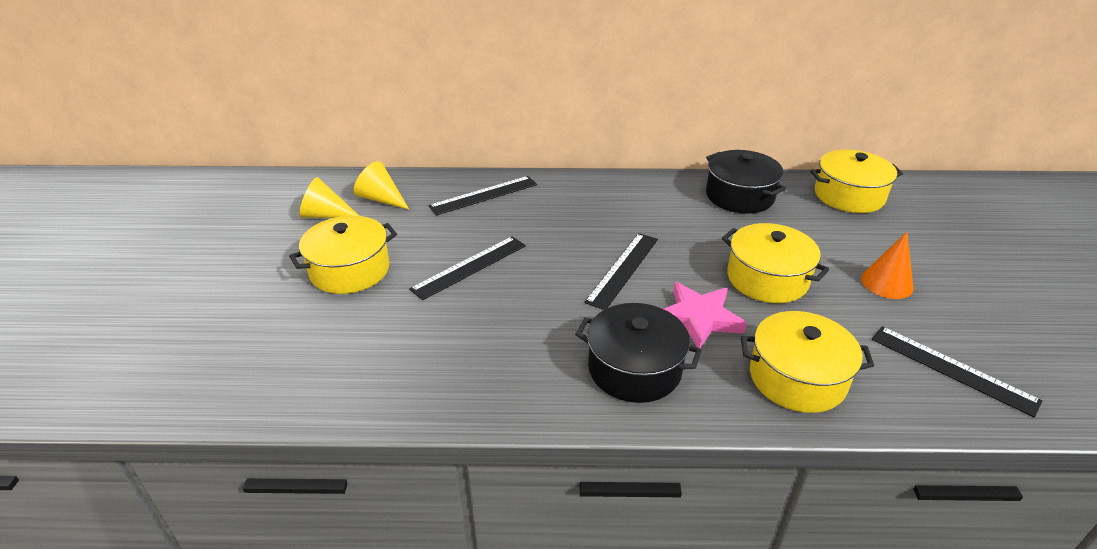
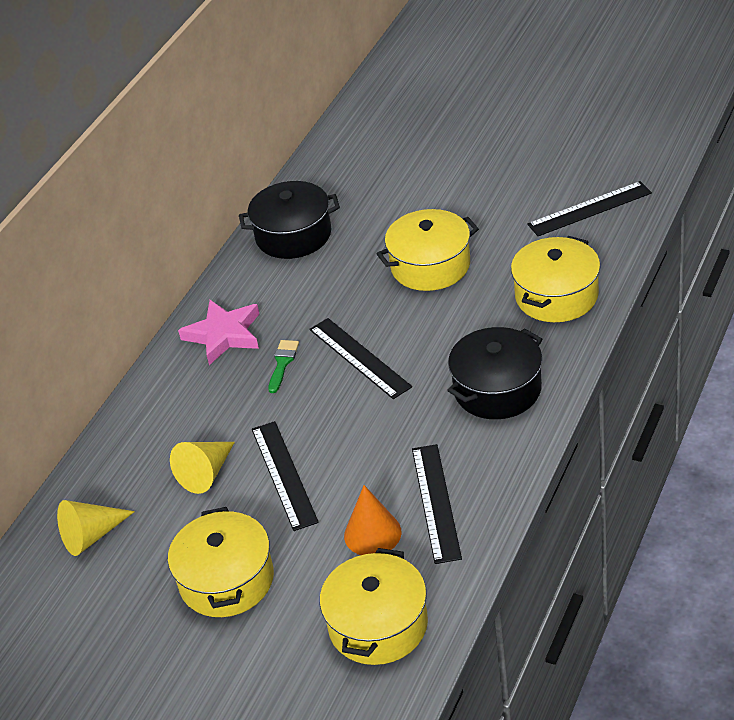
camera: 60 degrees left, 5 degrees up
(326, 215) = (93, 595): yellow cone -> yellow cone (206, 473)
(484, 195) = (151, 437): black ruler -> black ruler (436, 502)
(592, 231) = (282, 363): none -> green brush
(699, 318) = (457, 328): pink star -> pink star (224, 335)
(849, 196) = (343, 162): yellow pot -> yellow pot (378, 625)
(886, 283) = (478, 197): orange cone -> orange cone (372, 533)

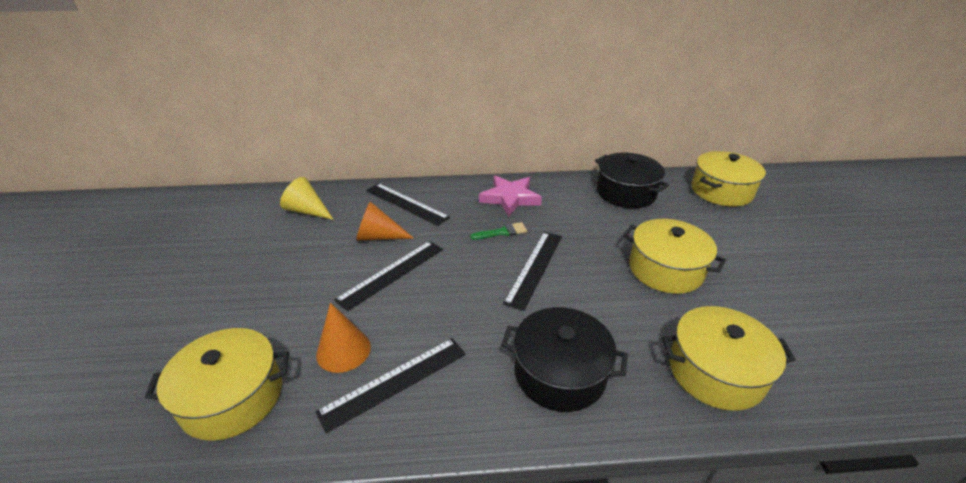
camera: 55 degrees right, 5 degrees down
(206, 473) = (378, 236): yellow cone -> orange cone
(226, 580) = (276, 283): yellow pot -> yellow pot (721, 191)
(590, 209) = (853, 352): black ruler -> black ruler (406, 203)

